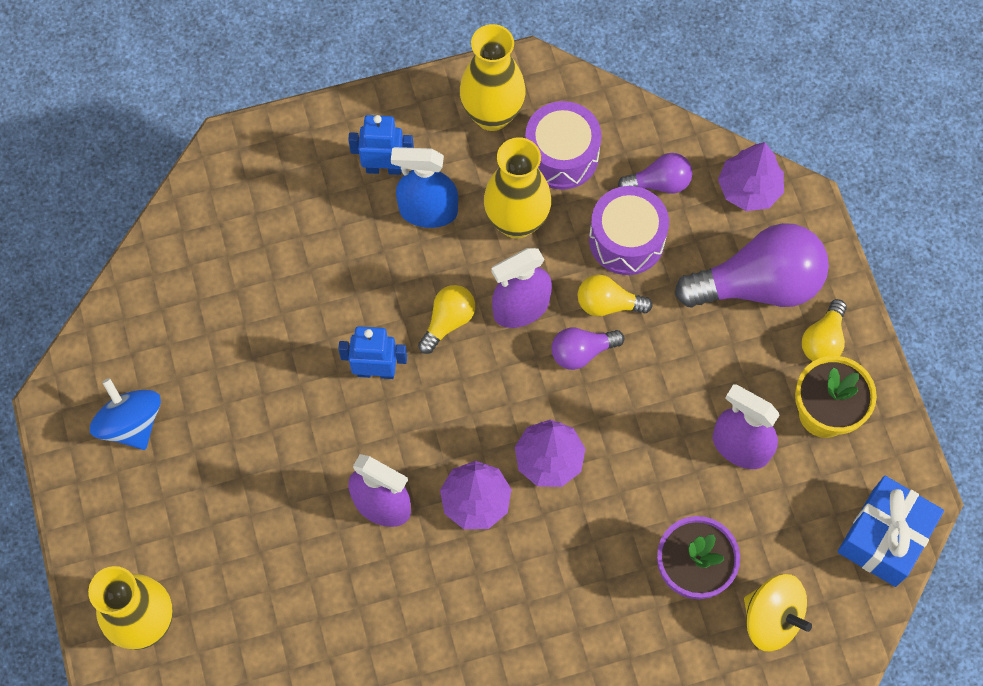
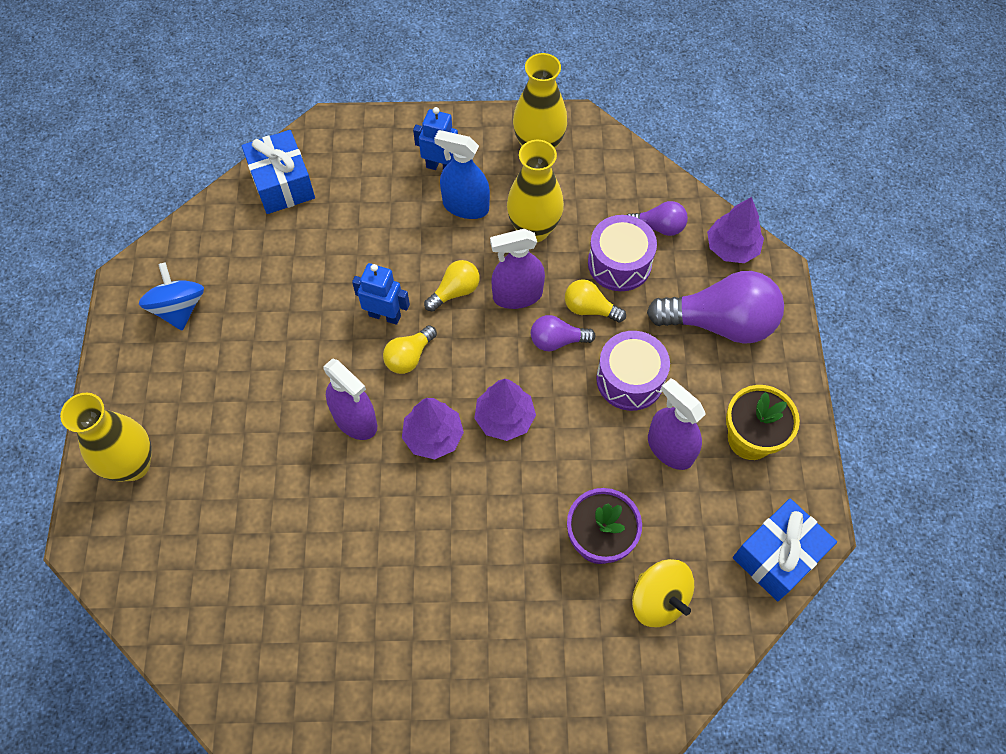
camera: 15 degrees right, 5 degrees down
(200, 235) = (282, 184): none -> blue gift
(561, 155) = (585, 189): purple drum -> purple drum (630, 379)
(823, 340) = (764, 379): yellow light bulb -> yellow light bulb (409, 356)

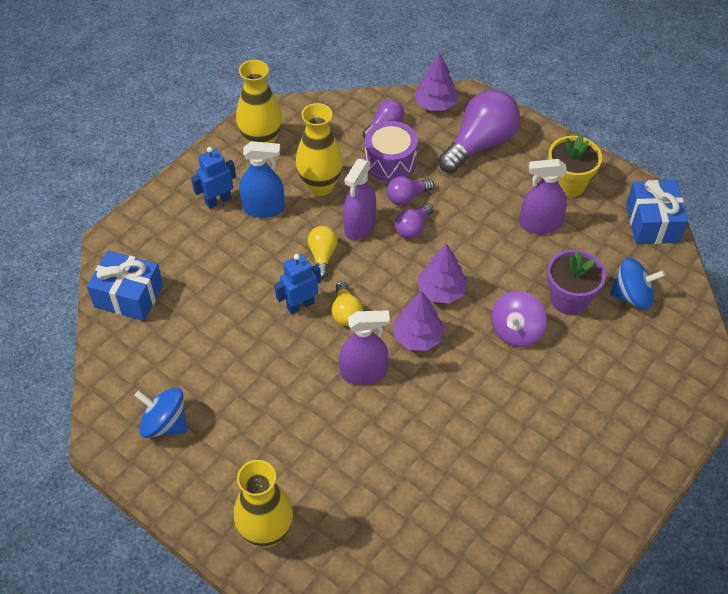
camera: 50 degrees left, 10 degrees down
(465, 206) = (263, 208): blue spray bottle -> blue spray bottle turned 150 degrees counterclockwise
(515, 518) = (516, 331): none -> purple spinning top
(590, 309) = (407, 197): yellow light bulb -> purple light bulb
(630, 379) = (475, 211): purple drum -> none
(659, 599) = (632, 296): yellow spinning top -> blue spinning top

